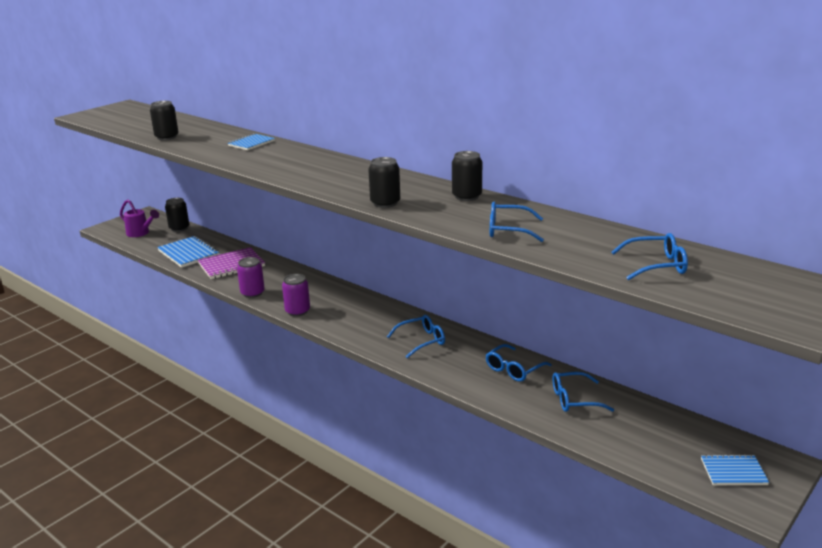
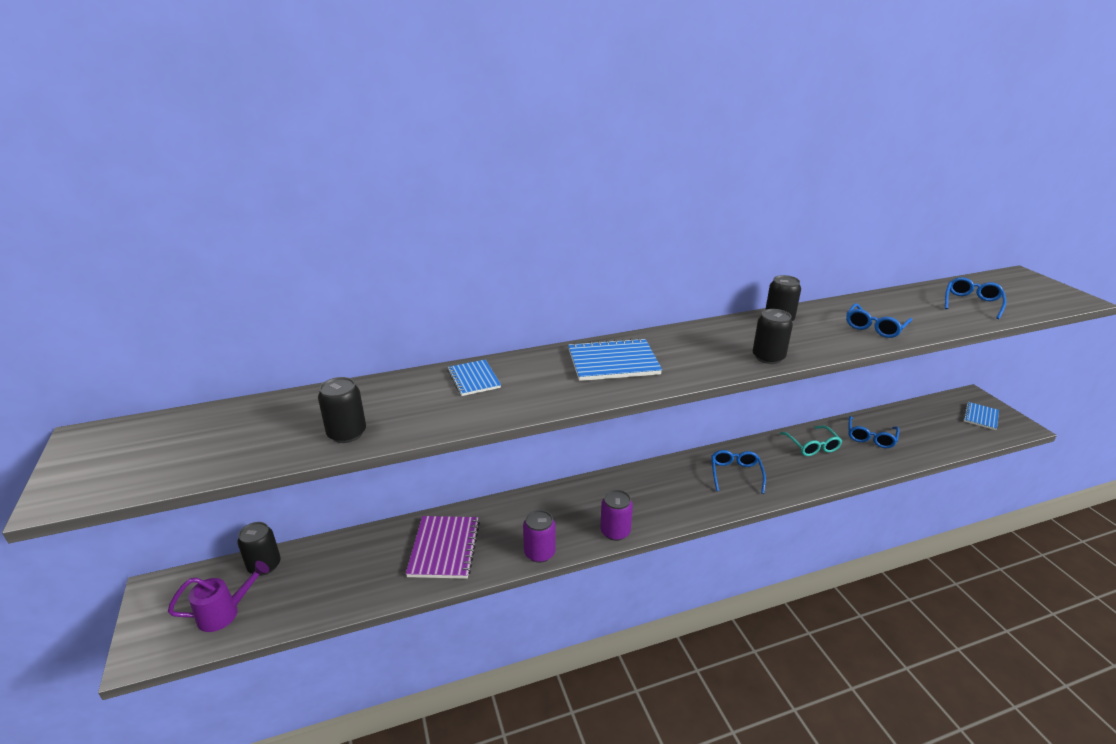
camera: 60 degrees left, 5 degrees up
(188, 253) = (362, 578): blue notebook -> blue notebook (613, 362)
(514, 369) = (812, 446): blue glasses -> turquoise glasses

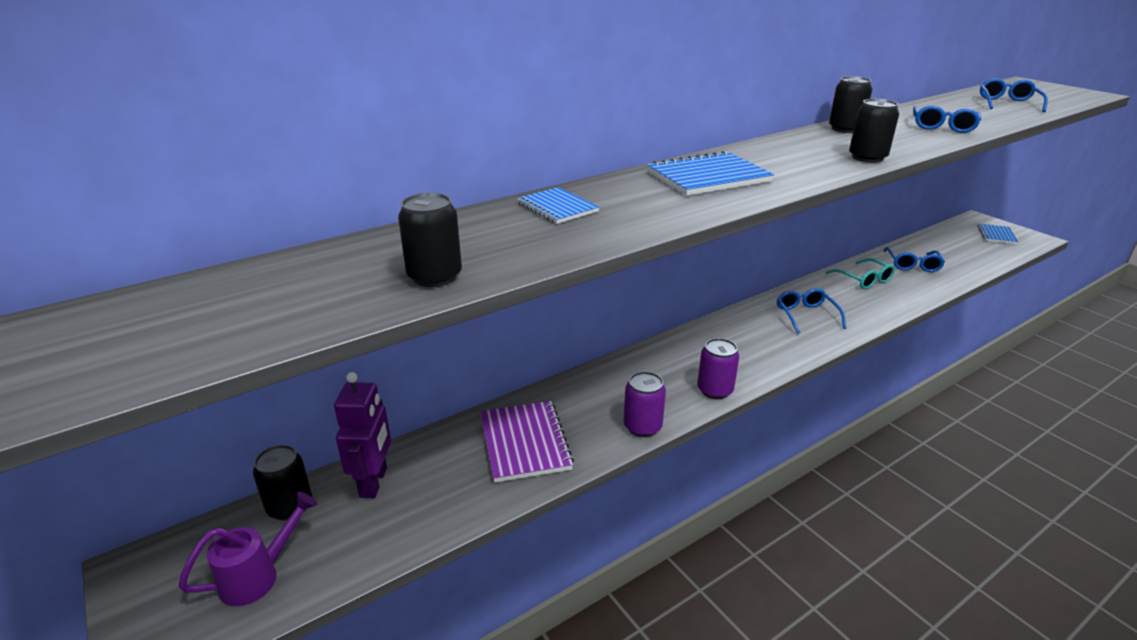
camera: 15 degrees left, 0 degrees up
(326, 558) = (374, 482): none -> purple robot

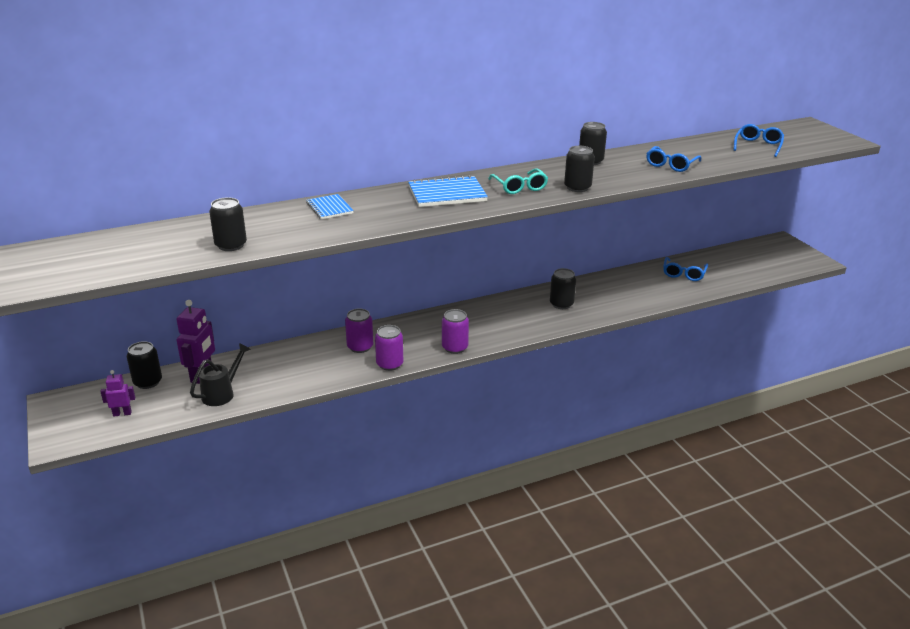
camera: 10 degrees right, 0 degrees up
(259, 575) = (122, 413): purple watering can -> purple robot
(416, 510) = (222, 393): none -> black watering can
(524, 442) = (306, 364): purple notebook -> none
(588, 405) = (360, 347): none -> purple can
(806, 315) = (561, 304): blue glasses -> black can
(864, 280) = (631, 282): turquoise glasses -> turquoise glasses (519, 187)
(996, 235) = (783, 255): blue notebook -> none

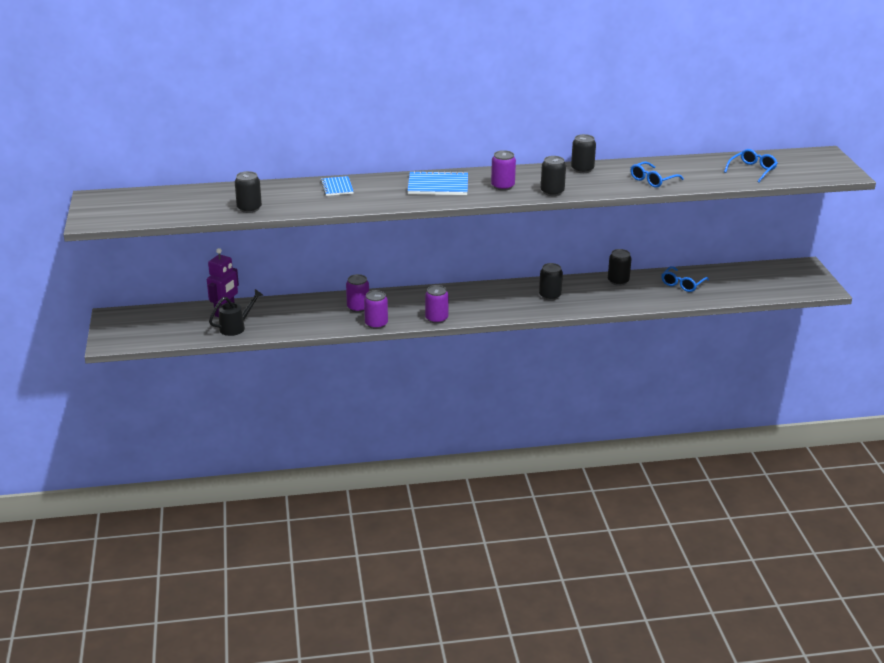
camera: 15 degrees right, 0 degrees up
(122, 413) = (158, 331): purple robot -> none
(148, 382) = (183, 311): black can -> black can (618, 281)
(519, 187) = (502, 186): turquoise glasses -> purple can

